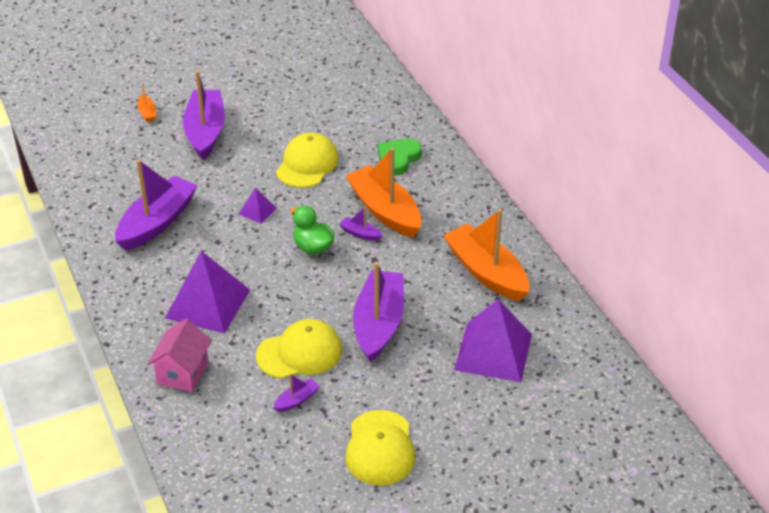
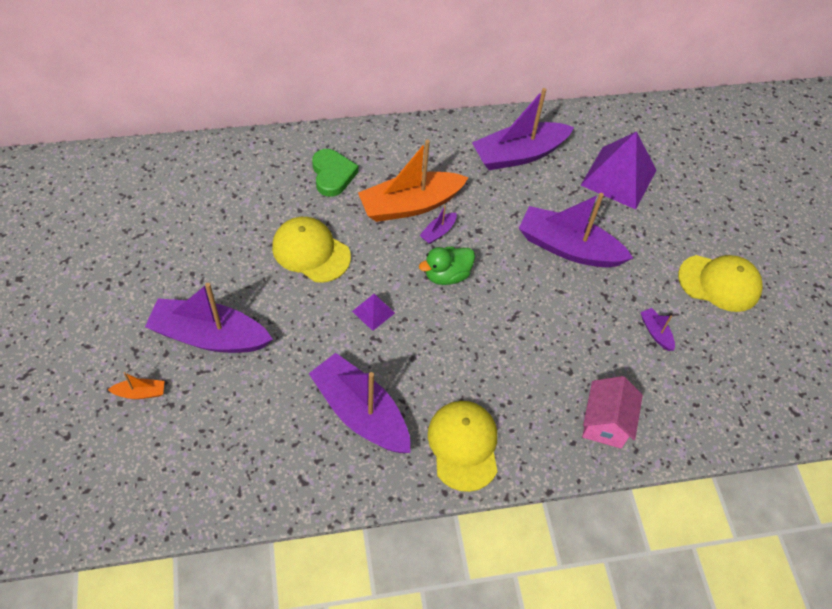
camera: 80 degrees left, 15 degrees up
(183, 373) = (605, 423): pink house -> pink house turned 75 degrees clockwise
(208, 304) = (509, 384): purple pyramid -> none
(300, 353) = (595, 317): yellow cap -> yellow cap (463, 445)
(398, 159) = (332, 175): green heart -> green heart turned 150 degrees counterclockwise
(486, 272) = (519, 154): orange boat -> purple boat

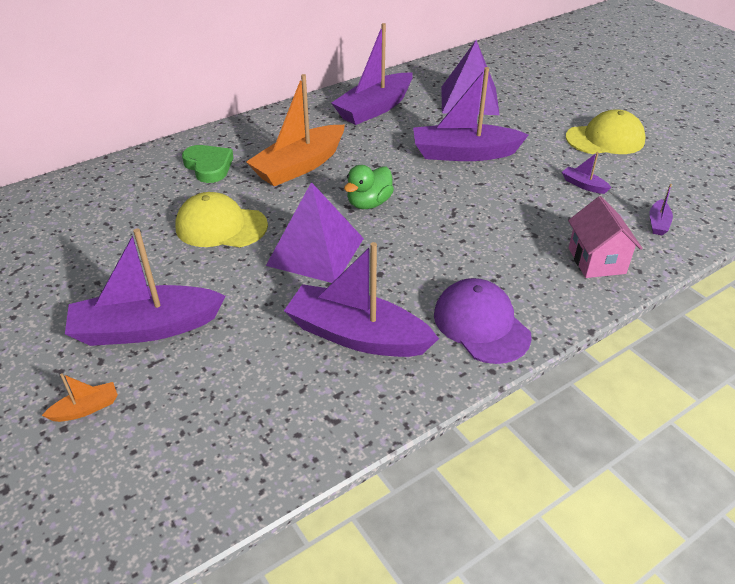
camera: 20 degrees left, 15 degrees down
(373, 312) = (316, 251): purple pyramid -> purple pyramid, size x2.16
(438, 232) = (339, 176): purple boat -> purple boat (658, 223)
(463, 445) = (481, 324): yellow cap -> purple cap

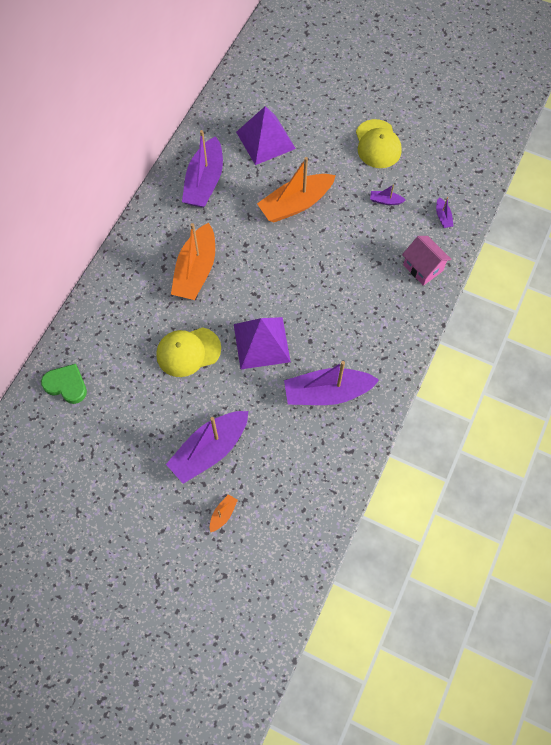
camera: 30 degrees left, 25 degrees up
(209, 166) = (134, 301): green heart -> green heart (66, 385)
(369, 203) = (265, 284): green duck -> none
(464, 153) = (295, 204): purple boat -> orange boat
(481, 324) = (386, 350): purple cap -> none
(605, 139) = (377, 144): yellow cap -> yellow cap turned 120 degrees clockwise

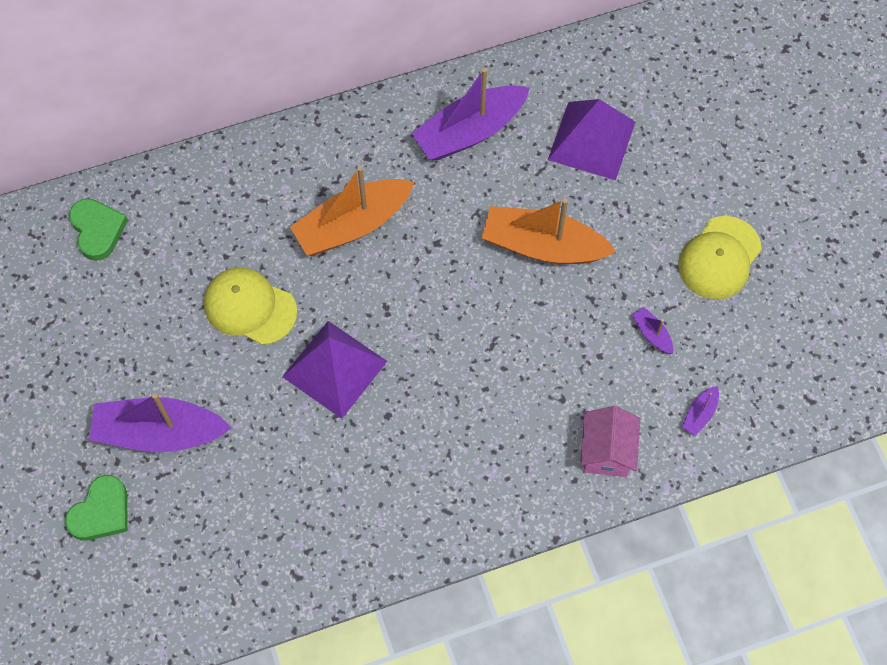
camera: 45 degrees right, 0 degrees up
(223, 514) = (101, 512): orange boat -> green heart
(327, 392) = (343, 489): purple boat -> none

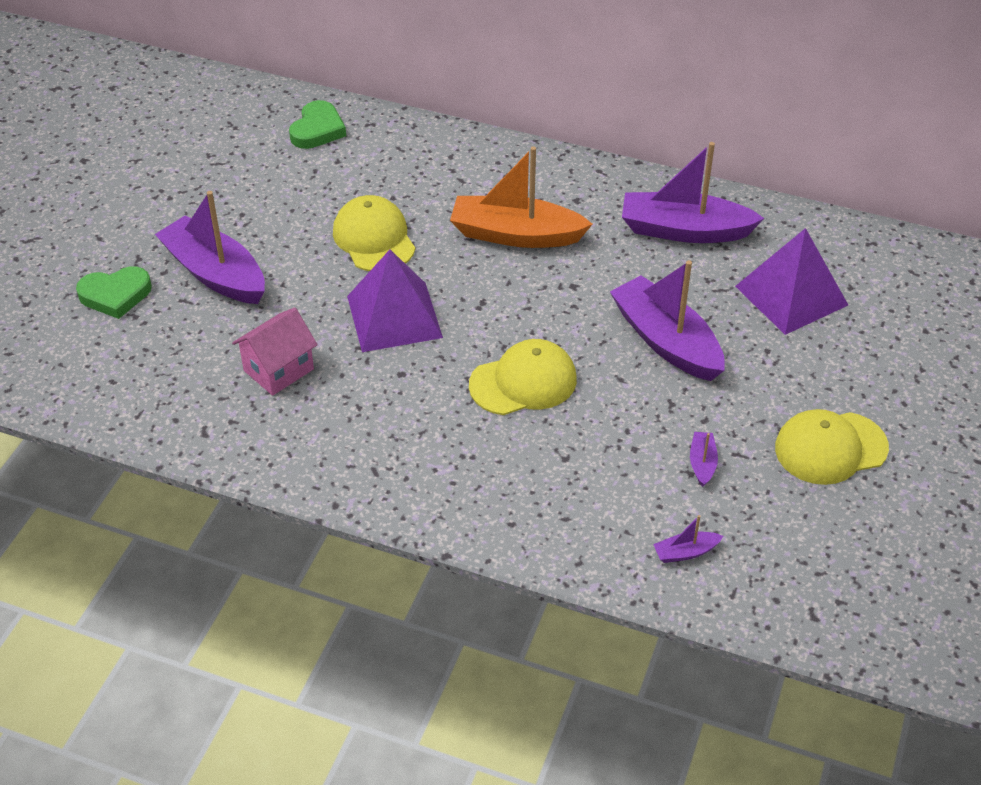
camera: 40 degrees right, 20 degrees down
(478, 357) = (523, 382): none -> yellow cap
(543, 246) = (666, 341): orange boat -> purple boat
(606, 452) = (564, 522): pink house -> pink house (278, 370)

